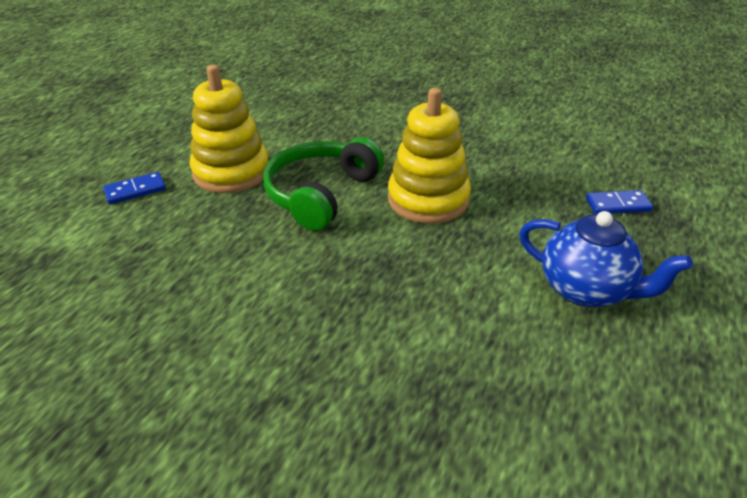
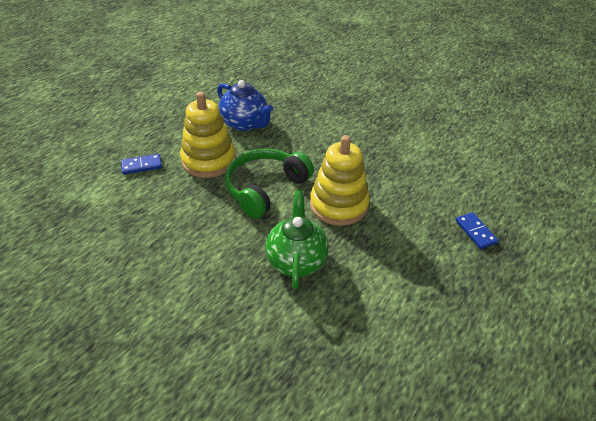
camera: 10 degrees right, 5 degrees up
(393, 275) = (296, 261): none -> green teapot
(586, 290) = (425, 296): blue teapot -> blue teapot (245, 124)
(617, 205) = (475, 232): blue domino -> blue domino turned 60 degrees clockwise

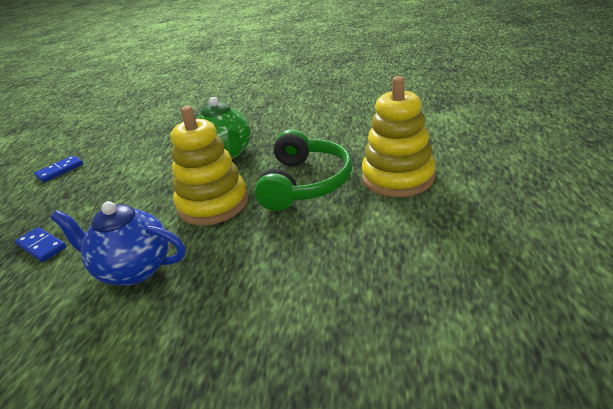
camera: 155 degrees right, 10 degrees down
(141, 165) = (452, 145): blue domino -> blue domino (60, 170)
(245, 124) = (422, 235): blue teapot -> blue teapot (134, 269)

